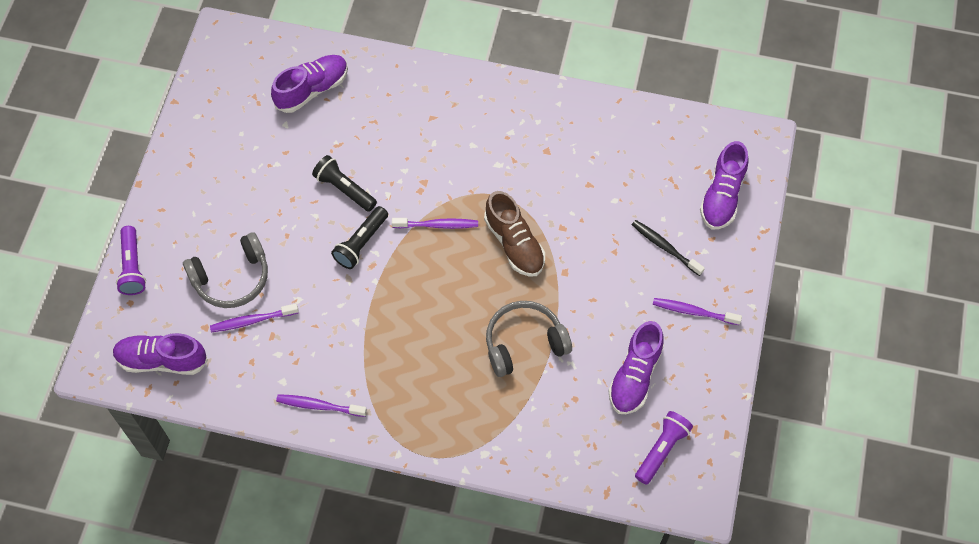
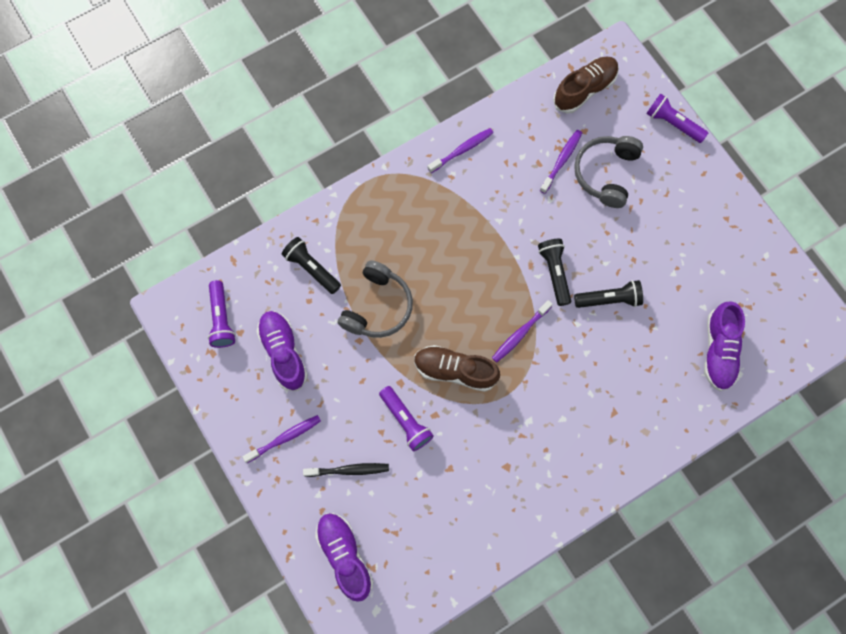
camera: 135 degrees right, 10 degrees up
(162, 360) = (584, 90): purple shoe -> brown shoe
(547, 423) = (312, 268): none -> black flashlight
(588, 242) = (406, 421): none -> purple flashlight

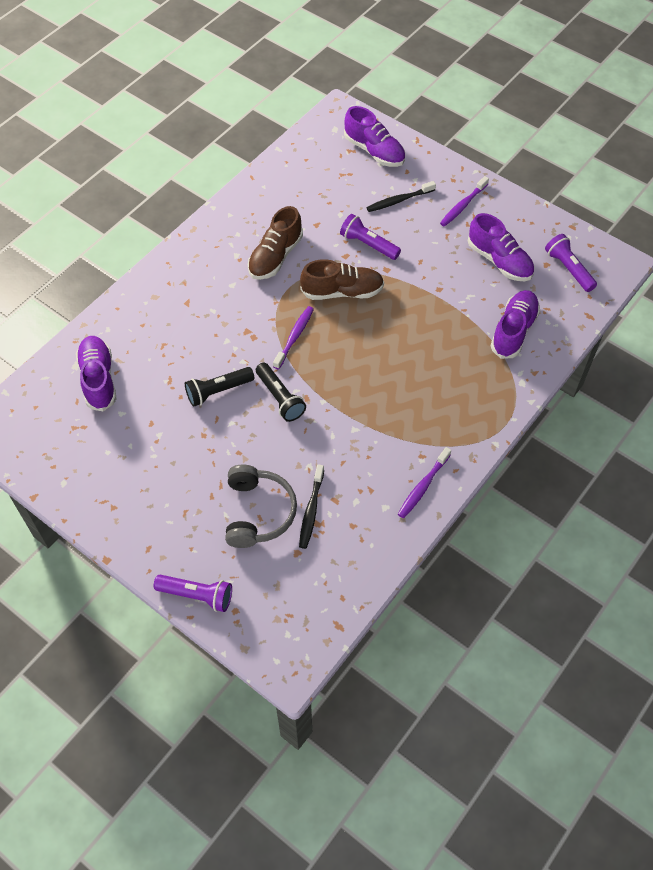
camera: 160 degrees right, 15 degrees down
(312, 268) = (513, 331): black flashlight -> purple shoe
(377, 306) = (436, 319): grey headphones -> none
(561, 160) = (311, 510): purple toothbrush -> black toothbrush
(584, 90) = (313, 602): brown shoe -> brown shoe (275, 257)

